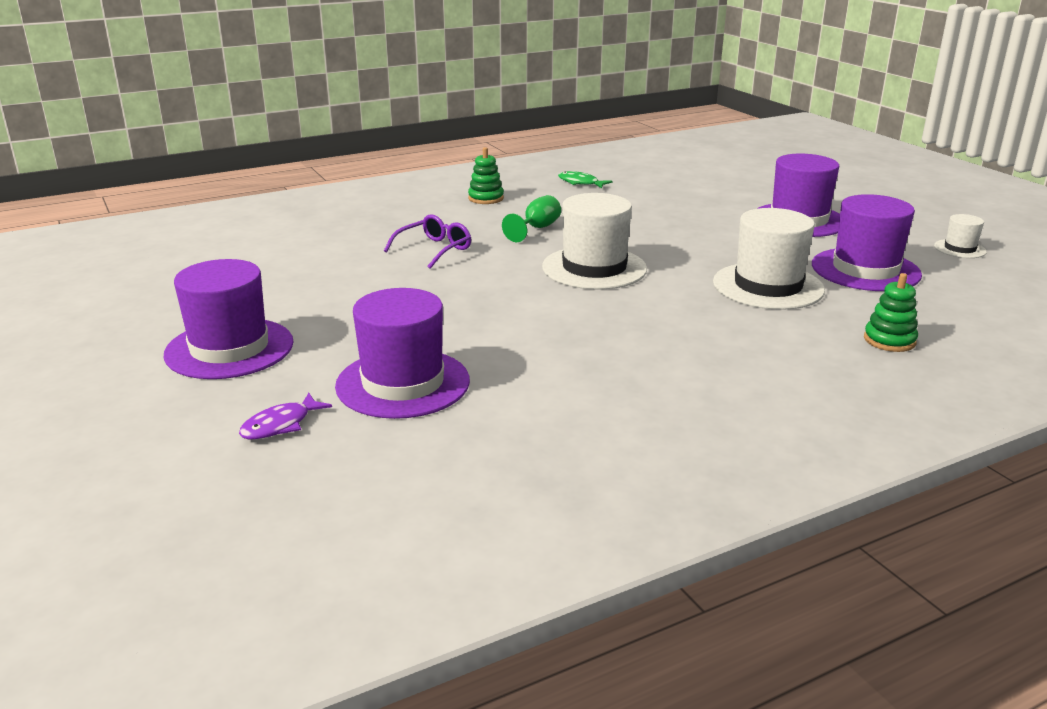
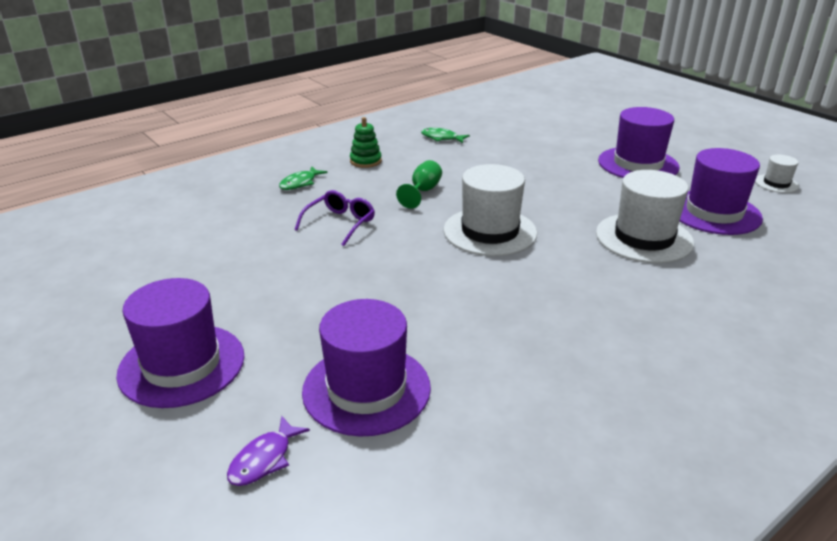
camera: 10 degrees left, 5 degrees up
(406, 213) = (300, 183): none -> green fish
(889, 340) = (767, 288): green stacking toy -> none

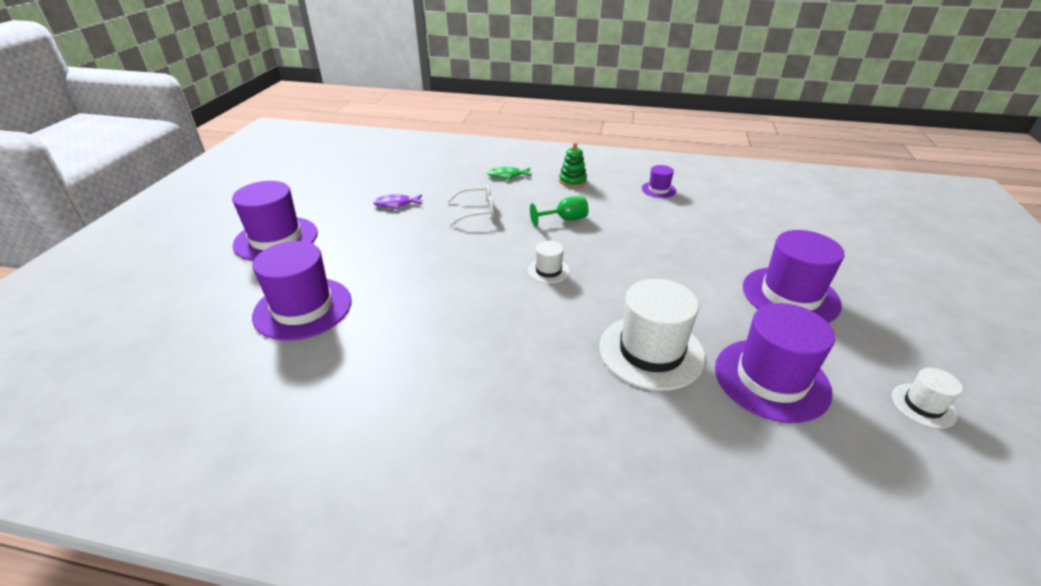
camera: 50 degrees right, 5 degrees up
(264, 459) = (213, 305): purple fish -> purple fish (396, 204)
(340, 223) = (477, 211): purple glasses -> white glasses
(441, 138) = (658, 190): green fish -> purple hat
(490, 231) = (548, 271): white hat -> white hat, size x0.49

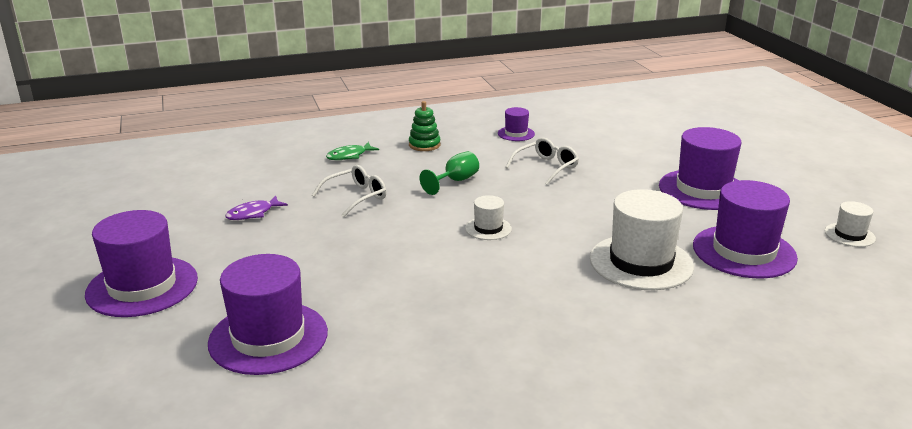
camera: 30 degrees left, 10 degrees down
(655, 228) = (546, 167): none -> white glasses

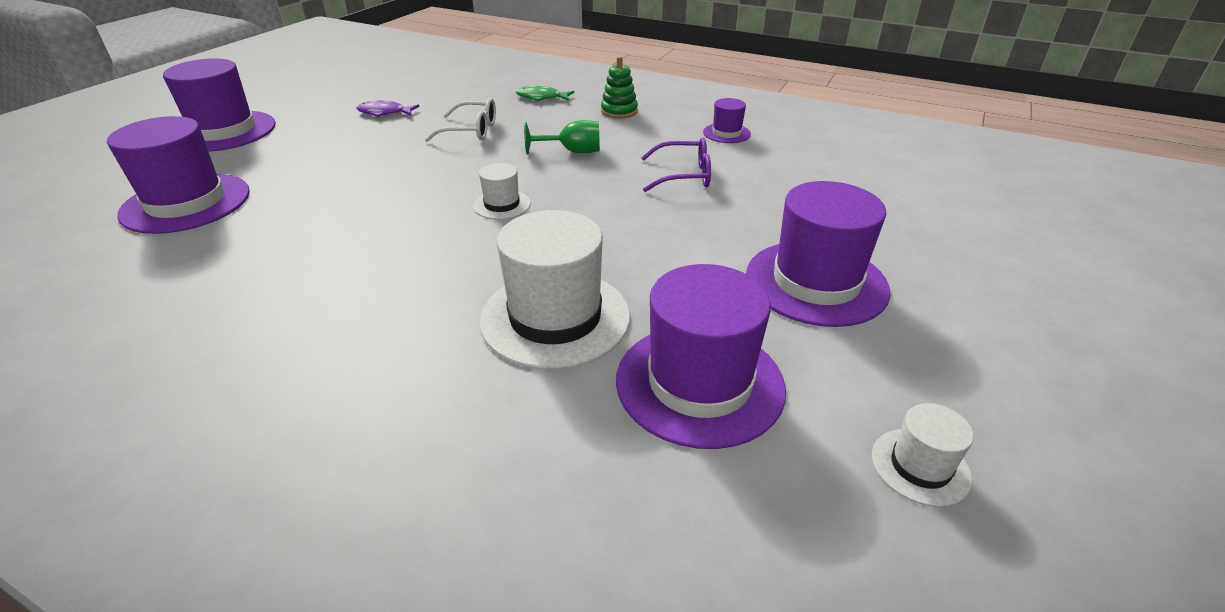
camera: 45 degrees right, 10 degrees up
(546, 167) = (684, 175): white glasses -> purple glasses

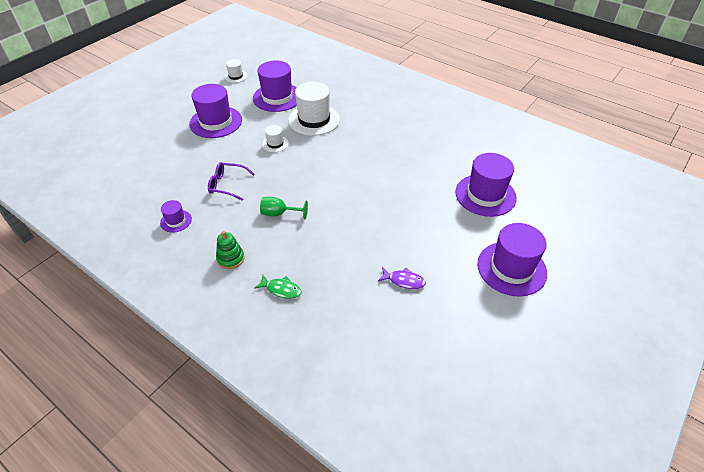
camera: 170 degrees left, 10 degrees up
(471, 131) = (339, 246): white glasses -> none
(502, 205) = (326, 175): white hat -> white hat (275, 144)

